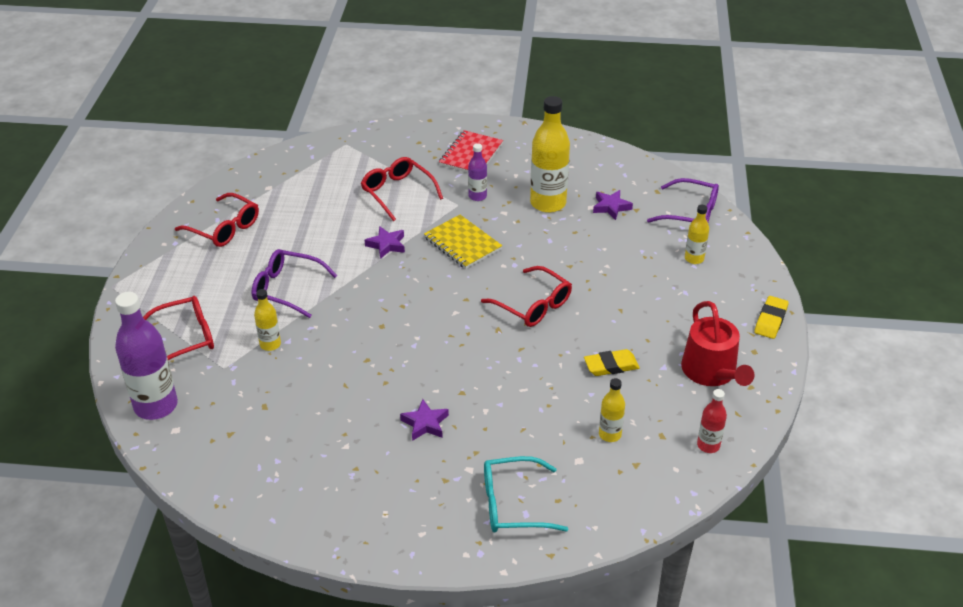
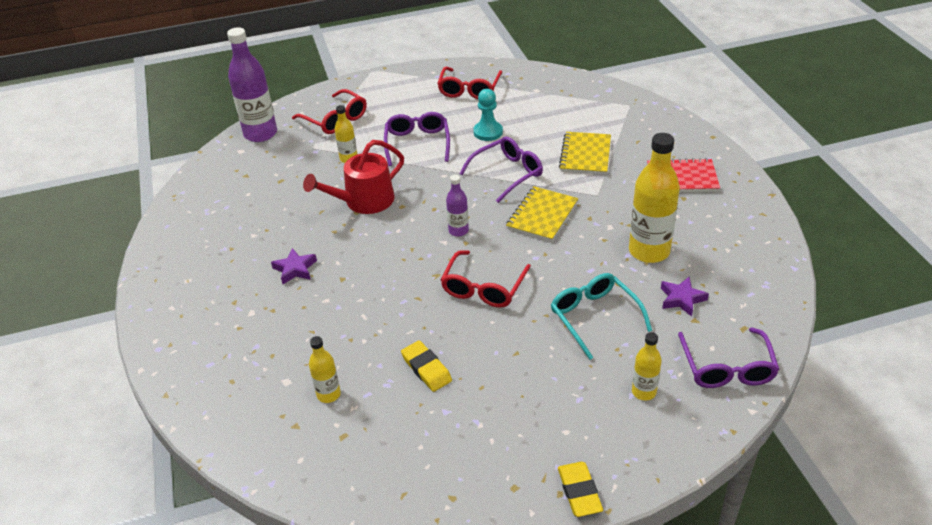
camera: 70 degrees right, 0 degrees up
(310, 238) = (488, 132): none -> turquoise pawn
(386, 245) = (508, 173): purple star -> purple glasses
(397, 192) = (585, 155): red glasses -> yellow notebook
(477, 196) = (620, 202): purple bottle -> purple bottle (458, 231)
(512, 504) = (218, 352): turquoise glasses -> turquoise glasses (594, 317)
(708, 445) = (343, 479): red bottle -> none
(711, 372) = (458, 455): red watering can -> red watering can (364, 201)
(770, 320) = (579, 492): yellow eraser -> yellow eraser turned 75 degrees clockwise

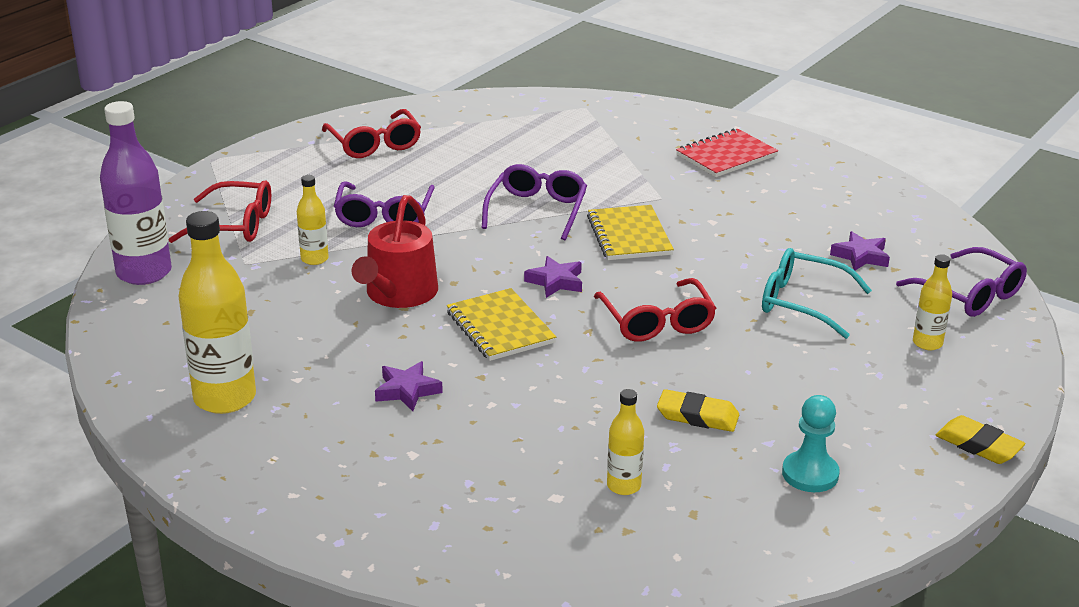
camera: 40 degrees left, 10 degrees down
(417, 143) = (384, 216): purple glasses -> purple glasses turned 135 degrees counterclockwise
(458, 231) = (556, 281): purple bottle -> purple star
(488, 132) = (457, 179): turquoise pawn -> turquoise pawn (810, 474)
(585, 155) = (600, 166): yellow notebook -> yellow notebook (500, 327)
(649, 251) = (778, 228): yellow bottle -> yellow bottle (225, 398)

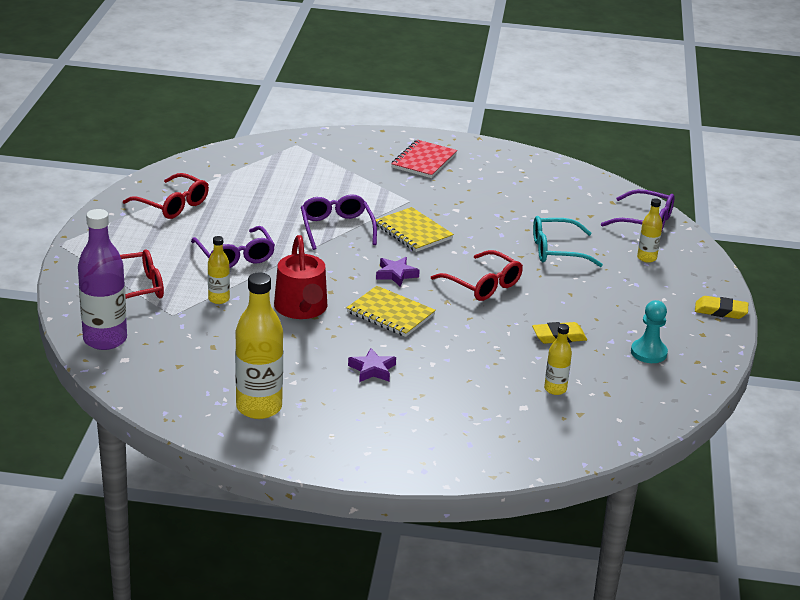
camera: 30 degrees left, 0 degrees up
(861, 256) = (565, 212): purple star -> none

